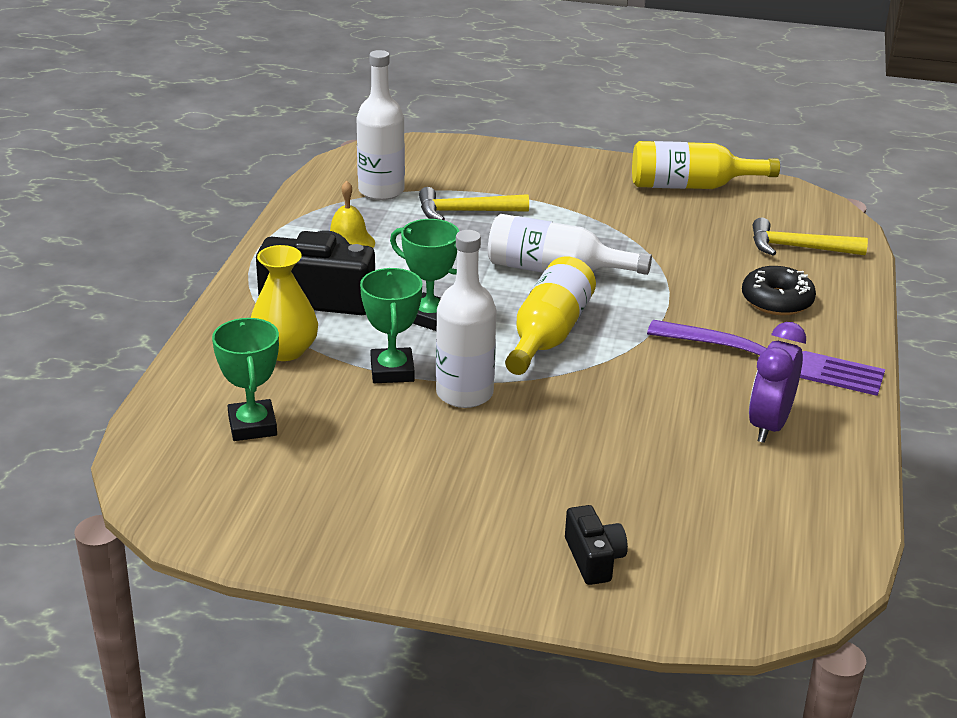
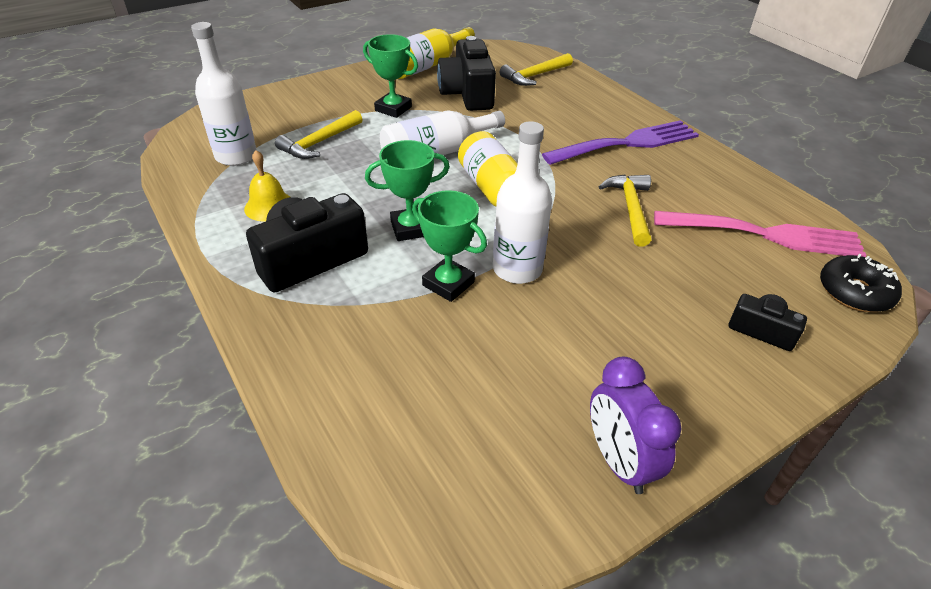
camera: 45 degrees left, 10 degrees up
(252, 426) = (420, 401): green trophy -> green trophy (393, 109)
(285, 350) = (348, 319): yellow vase -> none
(659, 410) = (630, 208): none -> yellow hammer
(685, 232) = (467, 94): none -> black camera
(760, 508) = (766, 234): none -> pink fork
(769, 425) = (688, 183): purple clock -> purple clock (619, 461)
(776, 301) = (573, 110): black donut -> black donut (854, 292)

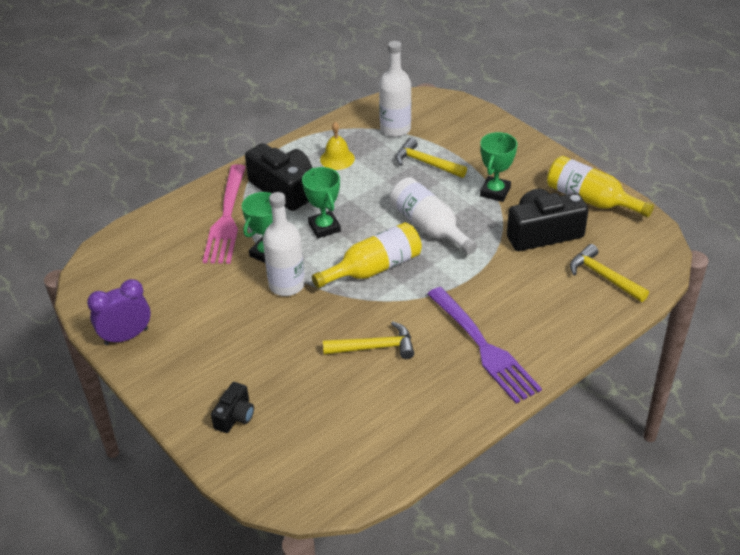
camera: 85 degrees right, 0 degrees up
(766, 234) = (354, 436): pink fork -> pink fork (227, 219)
(854, 292) = (284, 484): black donut -> none

